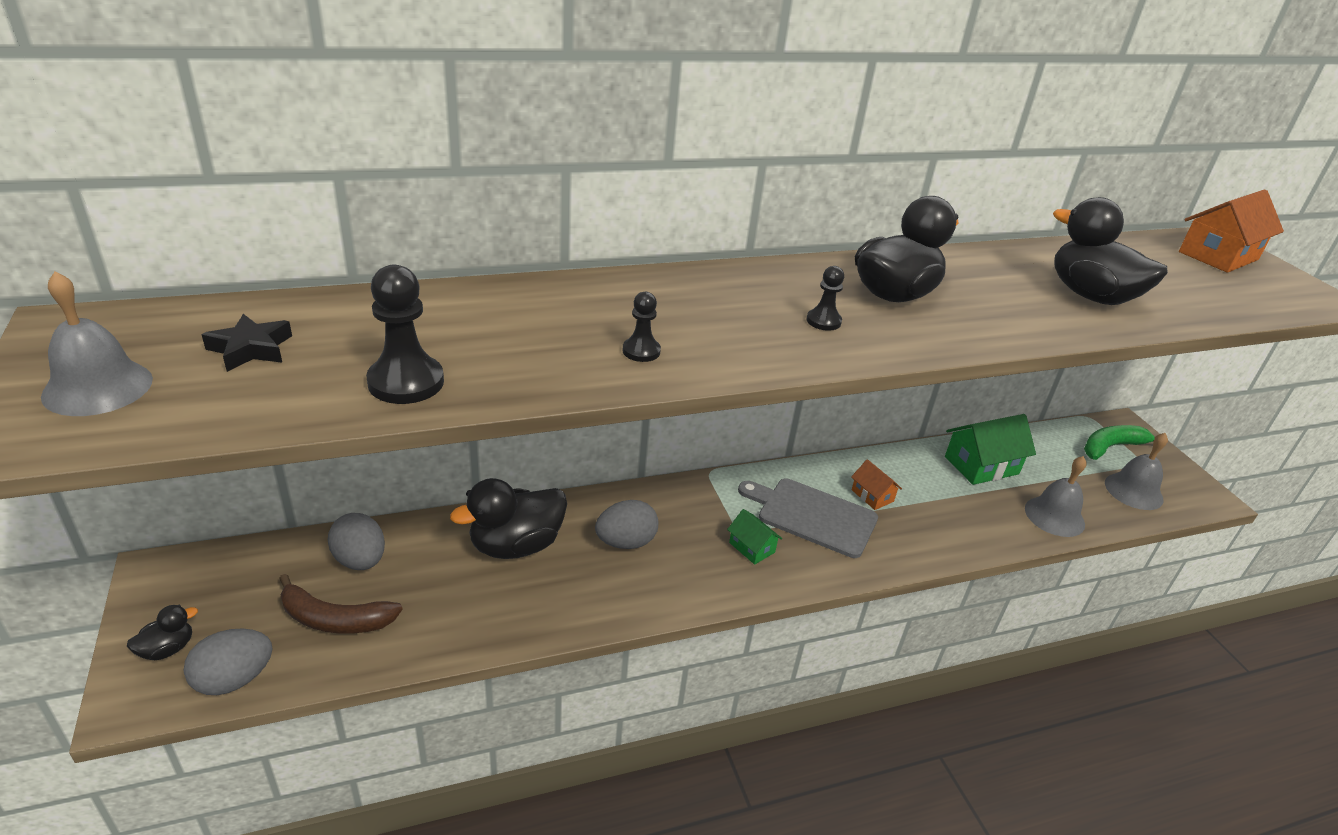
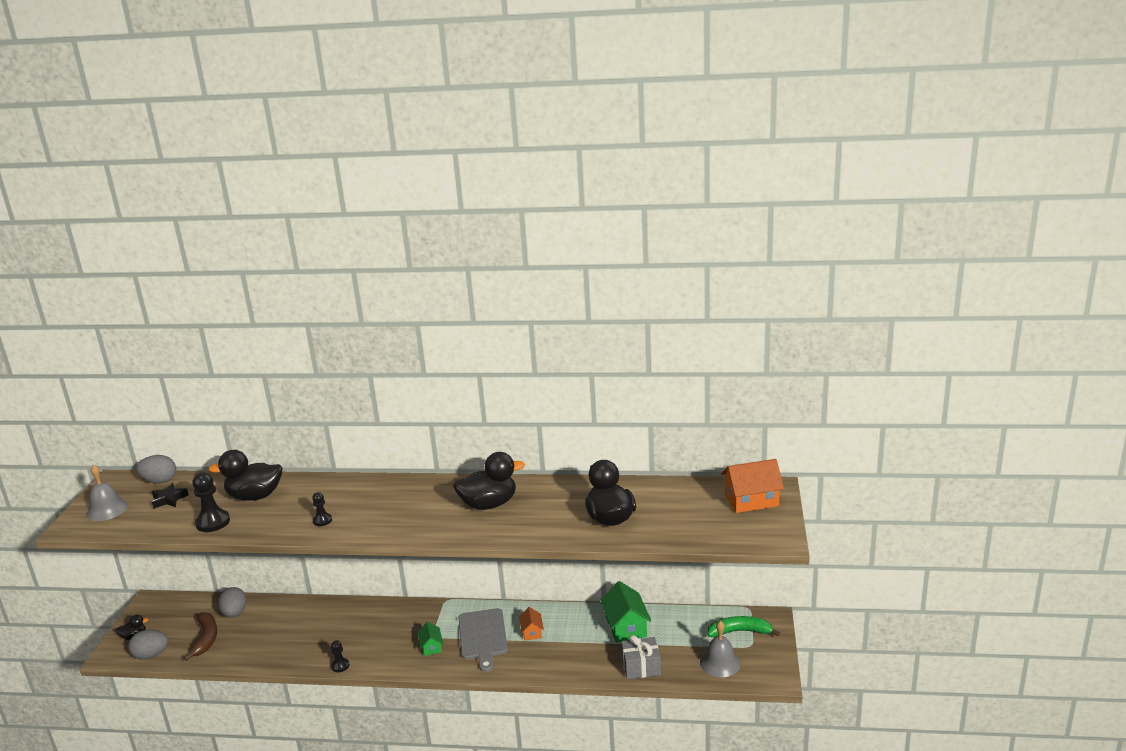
camera: 30 degrees right, 10 degrees down
(335, 619) = (206, 638): brown banana -> brown banana turned 135 degrees counterclockwise
(516, 545) = (310, 621): black duck -> black duck (255, 496)
(626, 542) = (366, 630): grey egg -> grey egg (160, 481)
(812, 516) = (483, 636): grey cutting board -> grey cutting board turned 150 degrees counterclockwise
(823, 321) = (429, 515): black pawn -> black pawn (340, 666)
(981, 465) = (626, 626): green house -> green house turned 75 degrees clockwise
(1054, 516) = (641, 667): grey bell -> grey gift

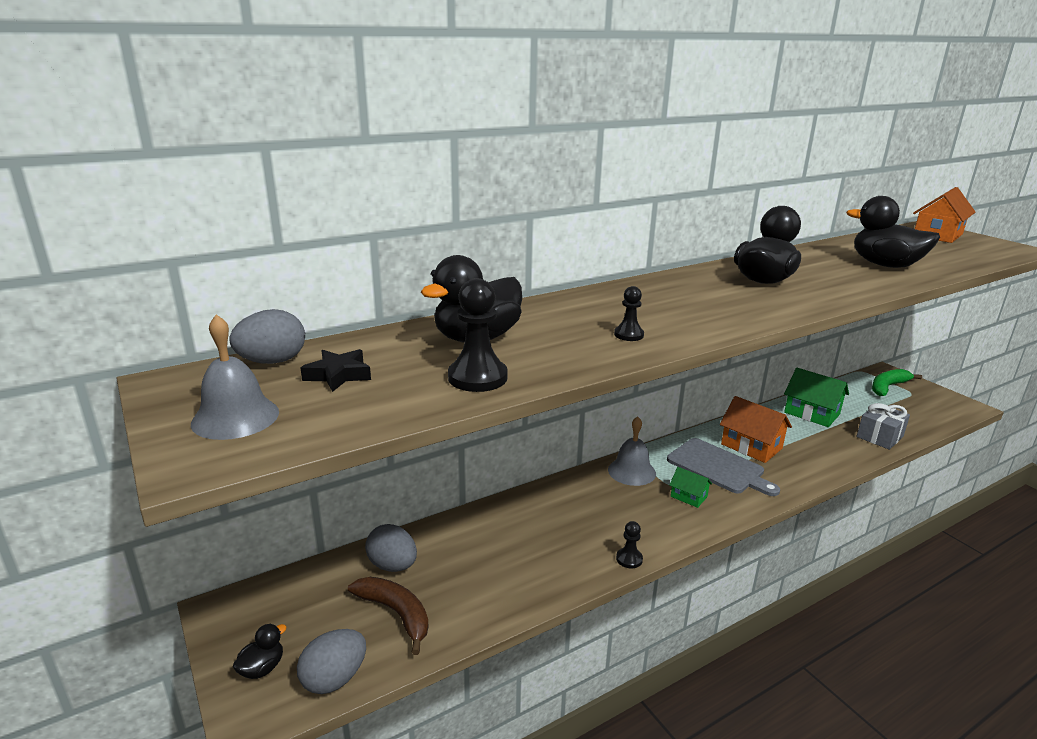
camera: 40 degrees left, 0 degrees up
(532, 632) = (751, 446): orange house -> orange house, size x1.82
(720, 663) = (919, 411): grey bell -> grey bell (631, 471)

